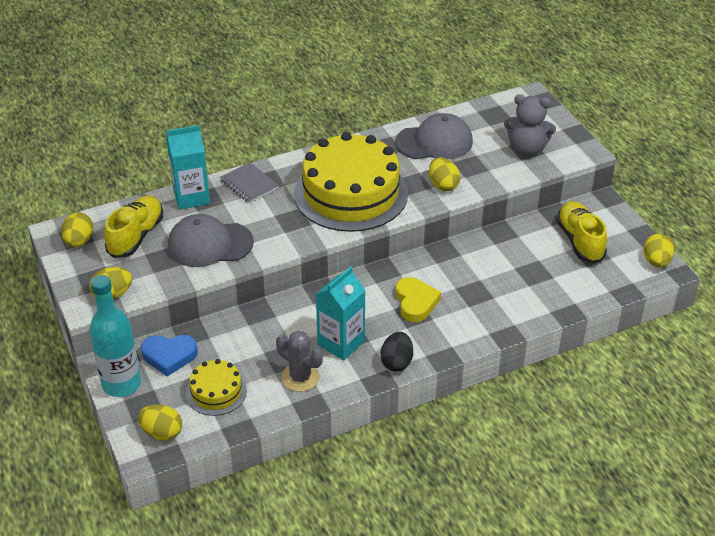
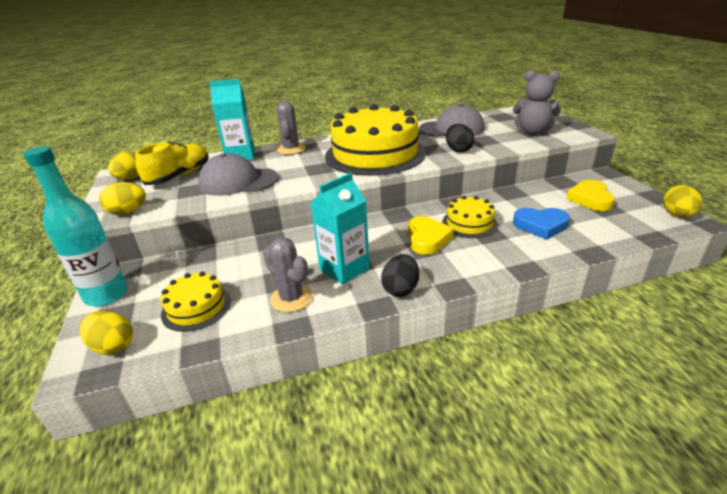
camera: 10 degrees right, 10 degrees down
(169, 356) = (169, 273): blue heart -> blue heart (540, 226)
(249, 184) = (291, 149): grey notebook -> grey cactus
(443, 185) = (458, 150): yellow egg -> black egg
(456, 280) = (469, 223): none -> yellow cake
(580, 241) = (590, 199): yellow shoe -> yellow heart

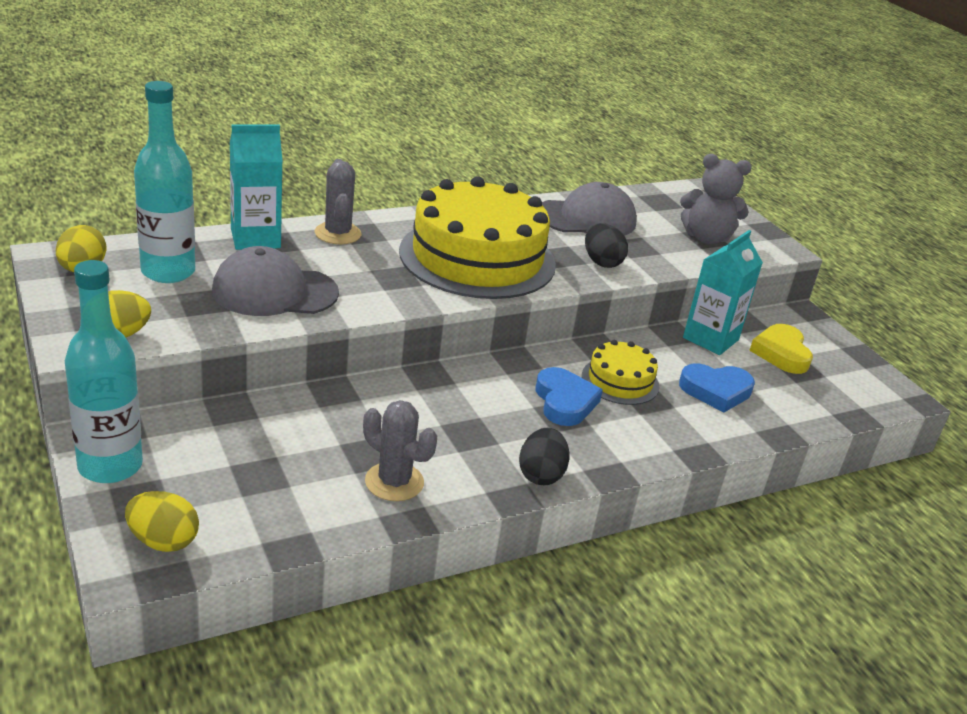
camera: 15 degrees left, 0 degrees up
(179, 176) = (168, 272): yellow shoe -> turquoise bottle
(196, 307) = (260, 490): yellow cake -> none
(344, 269) = (457, 442): turquoise carton -> turquoise carton (710, 339)
(427, 239) = (564, 402): yellow heart -> blue heart
(677, 215) = (887, 386): yellow egg -> none

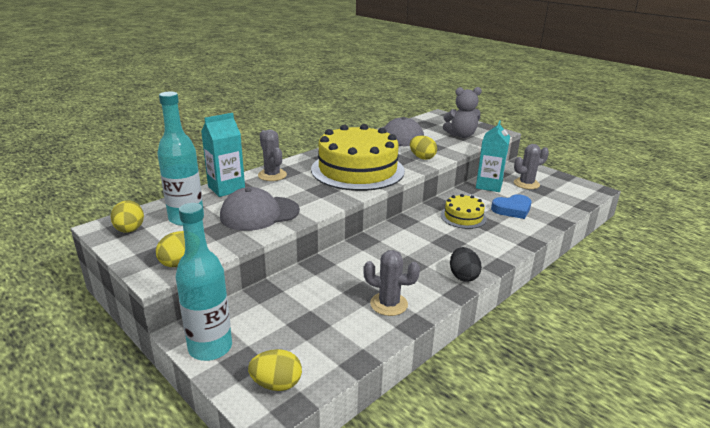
camera: 15 degrees left, 5 degrees down
(564, 402) = (444, 235): blue heart -> none
(601, 262) = (422, 157): black egg -> yellow egg
(781, 353) = (526, 184): yellow heart -> grey cactus

